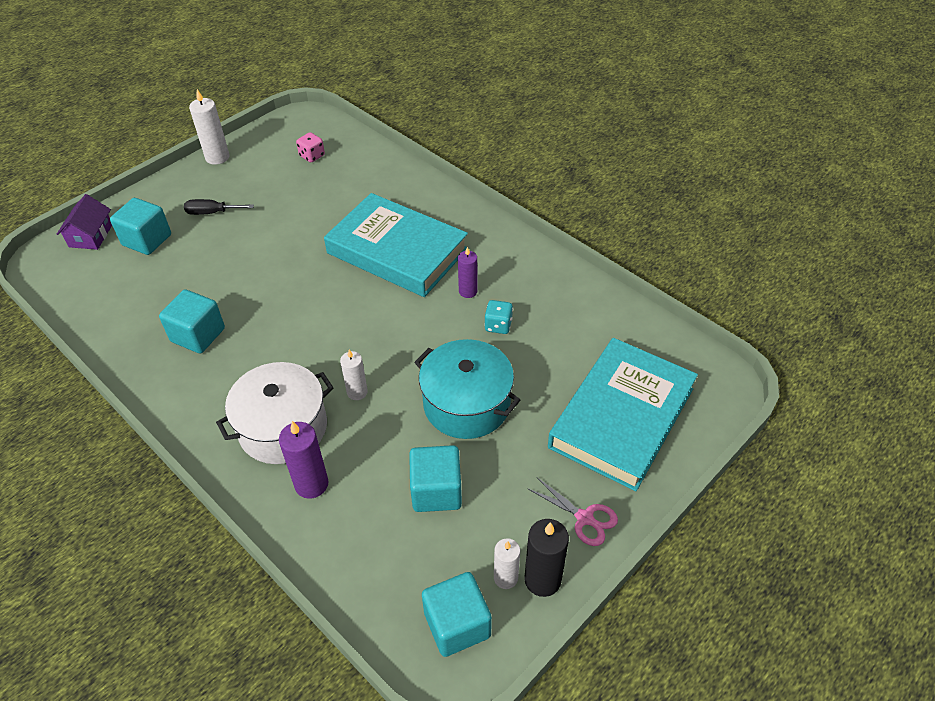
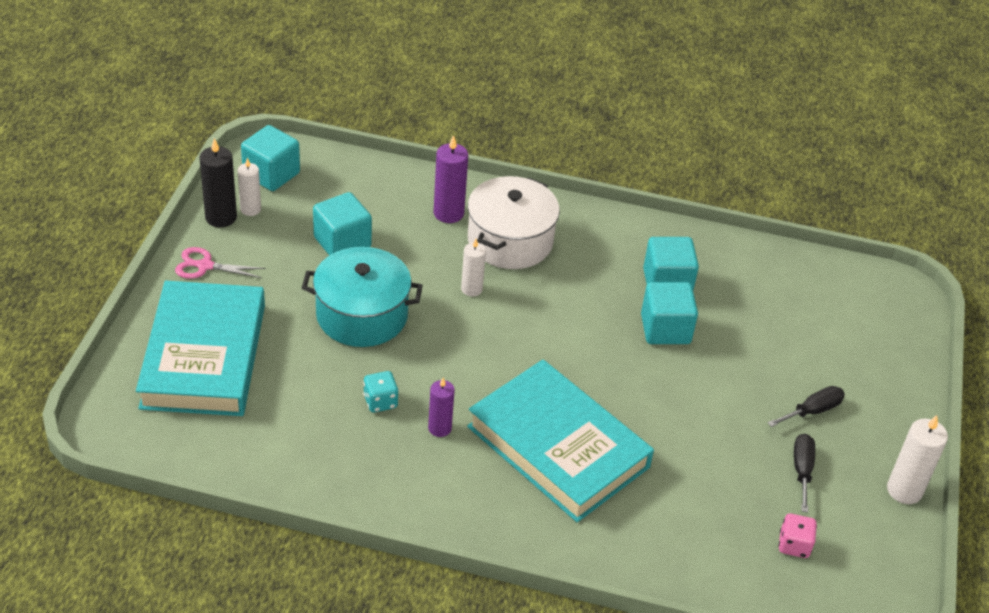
camera: 145 degrees right, 5 degrees down
(91, 236) = (897, 334): purple house -> none
(147, 240) = (836, 352): turquoise cube -> turquoise cube (665, 329)
(261, 186) = (802, 470): none -> black screwdriver
(397, 251) = (558, 447): turquoise book -> turquoise book turned 45 degrees clockwise

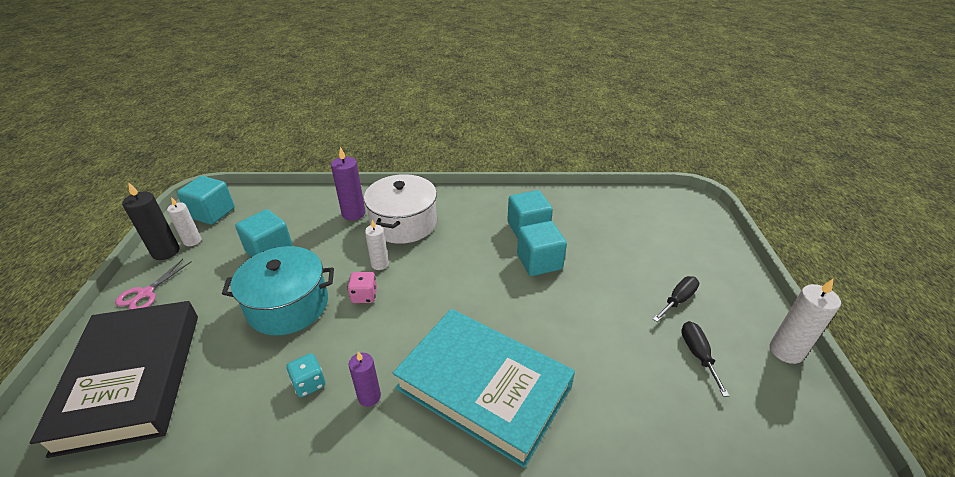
camera: 10 degrees left, 5 degrees down
(204, 266) = (145, 294): pink scissors -> pink scissors turned 60 degrees counterclockwise
(204, 356) = (132, 378): turquoise book -> black book
(794, 545) = (731, 433): pink dice -> pink dice (364, 296)

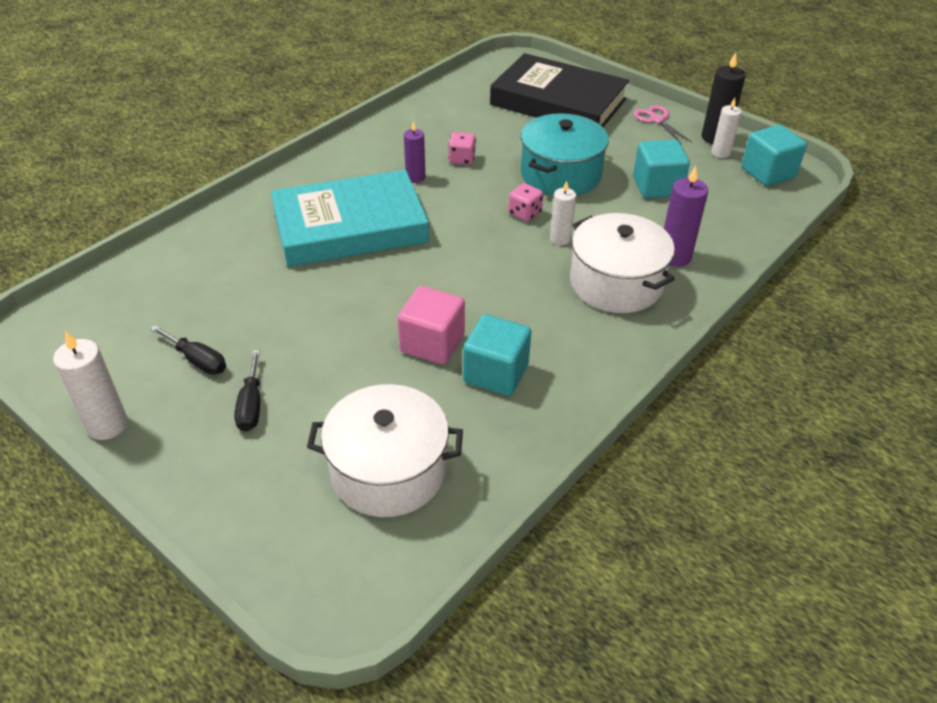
camera: 130 degrees right, 5 degrees up
(309, 383) = (462, 159): turquoise dice -> pink dice
(539, 262) = (432, 343): turquoise cube -> pink cube
(628, 227) = (388, 471): none -> white pot

